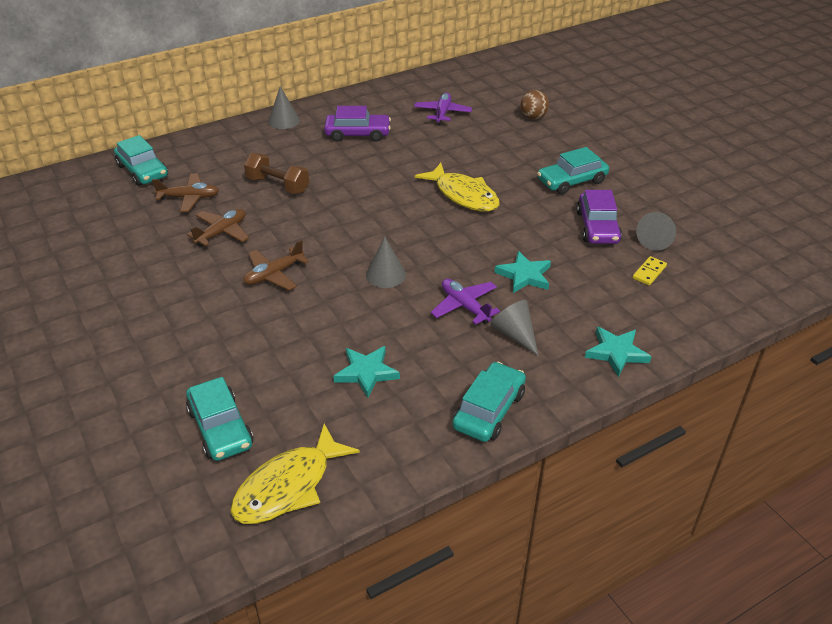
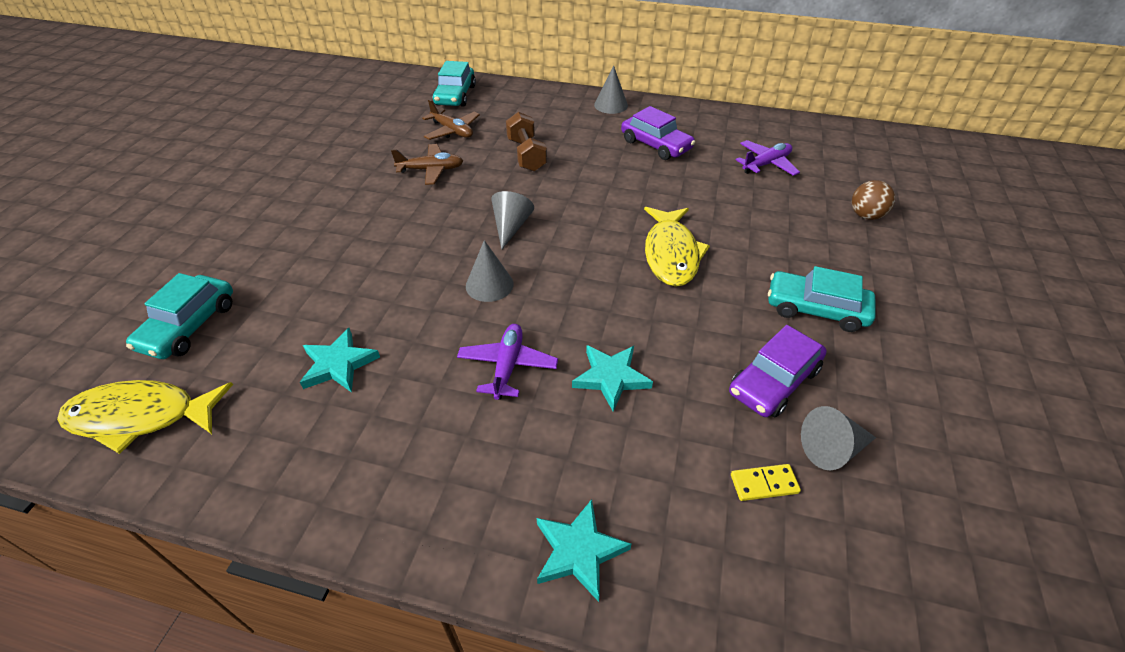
camera: 45 degrees right, 5 degrees up
(274, 274) = (411, 226): brown plane -> none
(489, 410) = (365, 494): turquoise car -> none
(514, 334) = (508, 434): grey cone -> grey cone (511, 227)

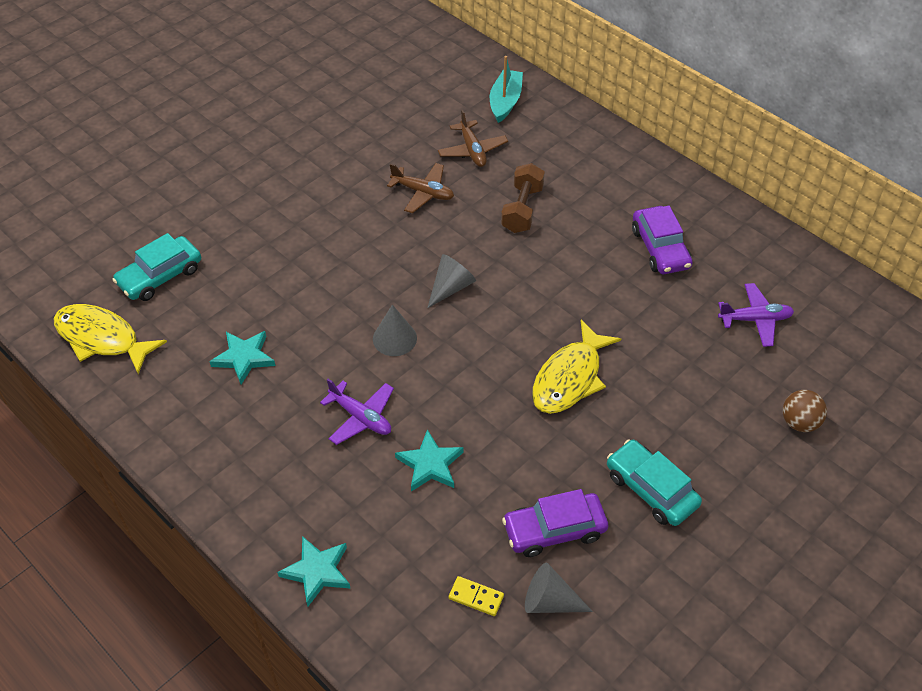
camera: 30 degrees right, 5 degrees up
(455, 95) = (505, 102): turquoise car -> turquoise boat
(507, 366) = (361, 417): purple plane -> purple plane turned 90 degrees clockwise
(611, 105) = (656, 176): grey cone -> none

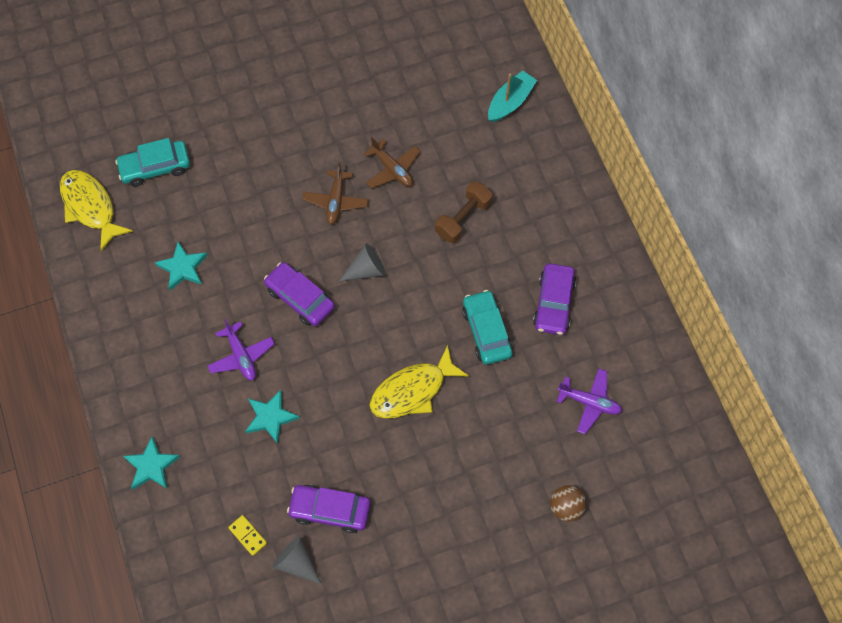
camera: 25 degrees right, 15 degrees up
(394, 338) = (300, 298): grey cone -> purple car
(472, 150) = (455, 142): brown plane -> brown plane (336, 201)
(651, 489) = (418, 510): turquoise car -> turquoise car (486, 331)

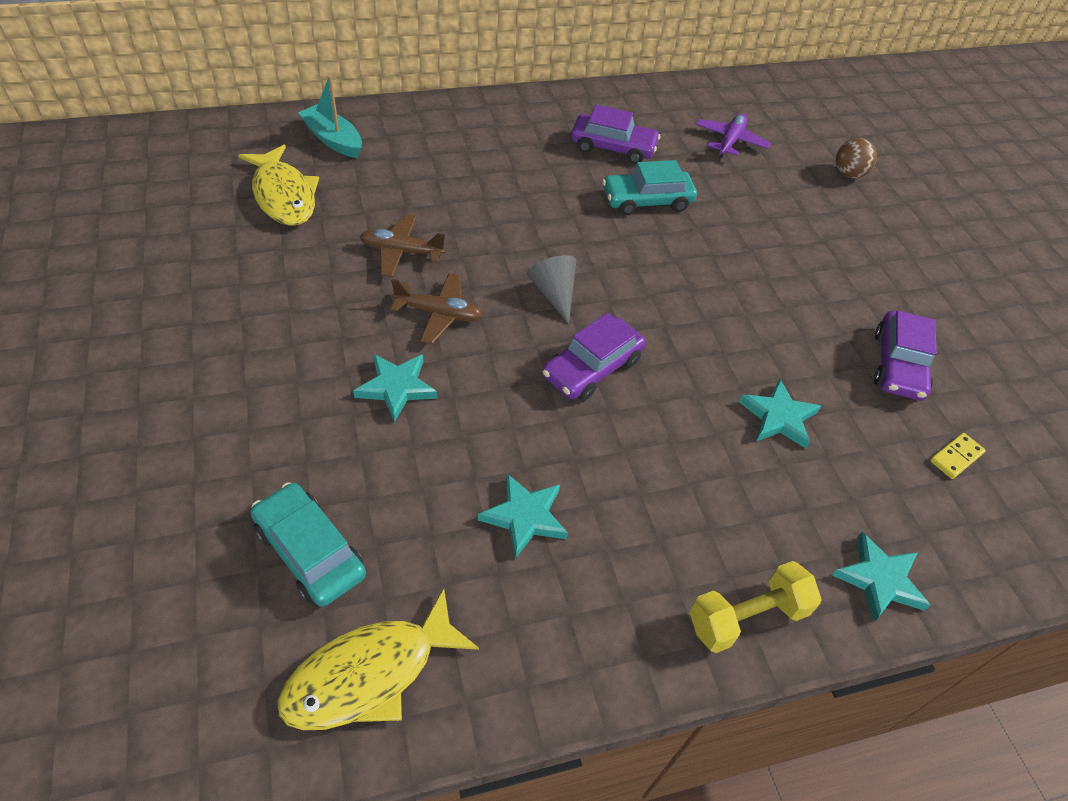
camera: 90 degrees left, 15 degrees down
(125, 387) = (747, 617): none -> yellow dumbbell
(155, 167) = (310, 551): turquoise car -> turquoise car turned 150 degrees clockwise
(241, 356) = (684, 445): purple plane -> none
(270, 187) = (396, 387): none -> turquoise star
(296, 562) = (976, 406): grey cone -> none
(392, 169) = (401, 252): brown plane -> brown plane turned 135 degrees counterclockwise
(412, 391) = (726, 271): yellow fish -> yellow fish (283, 196)
(463, 219) = (491, 199): brown dumbbell -> none

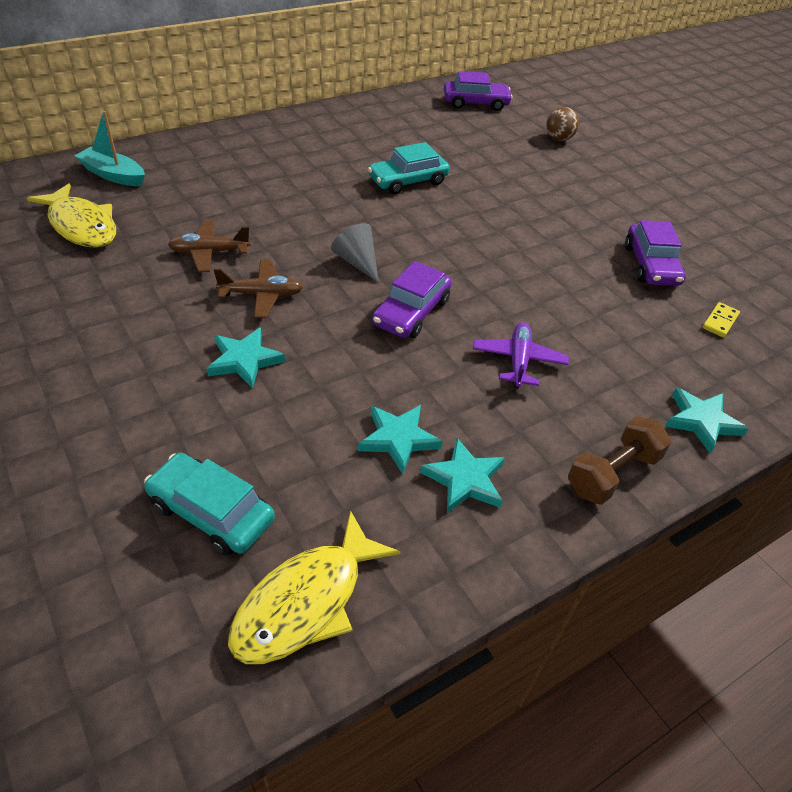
camera: 15 degrees left, 5 degrees down
(613, 147) = (365, 146): purple car -> purple car (475, 103)
(730, 141) = (458, 129): purple plane -> purple plane (518, 361)
(747, 617) = (612, 473): yellow dumbbell -> brown dumbbell
(778, 417) = (576, 320): turquoise star -> turquoise star (465, 480)

